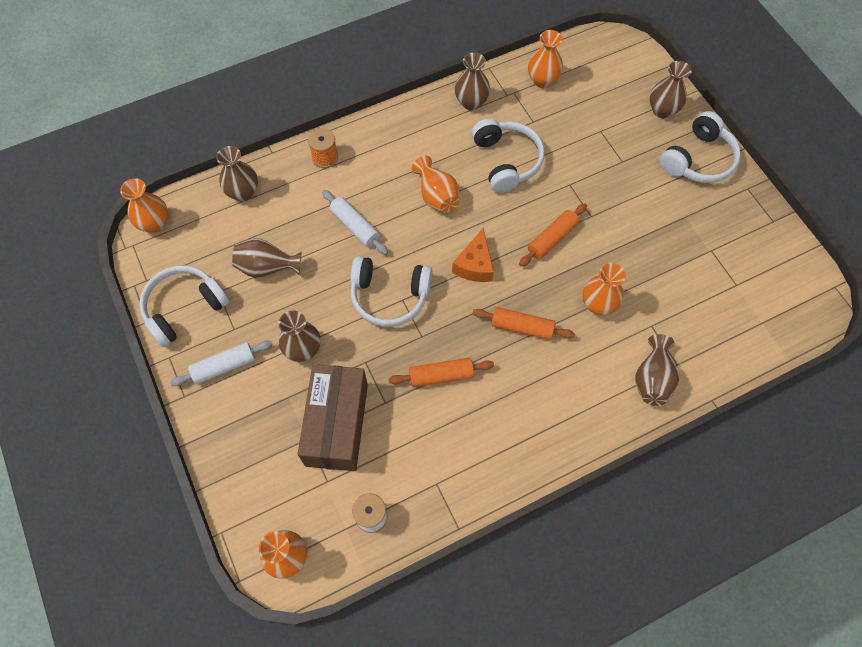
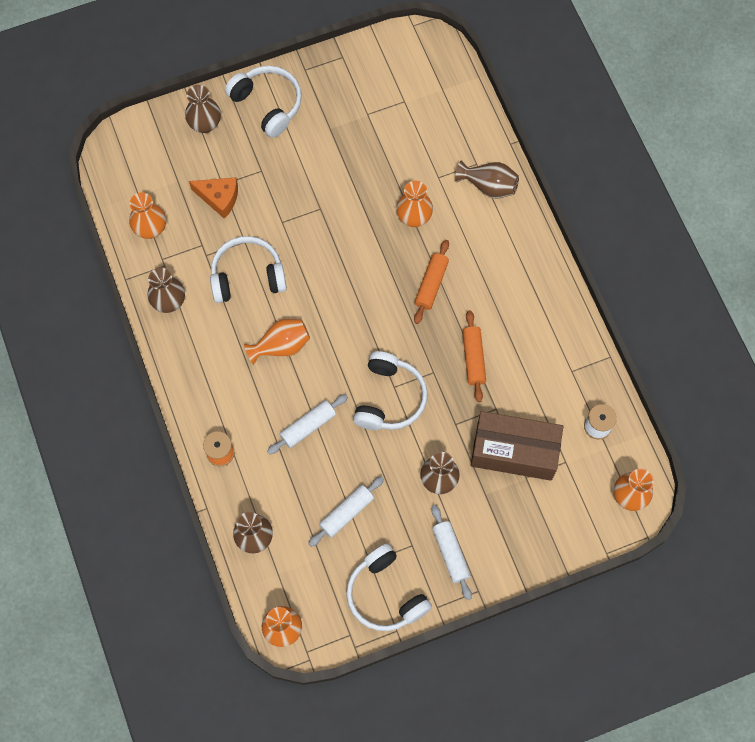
camera: 85 degrees left, 5 degrees up
(267, 267) = (346, 513): brown vase -> white rolling pin
(475, 265) = (363, 318): orange cheese -> orange cheese (219, 198)
(552, 239) = (342, 246): orange rolling pin -> none

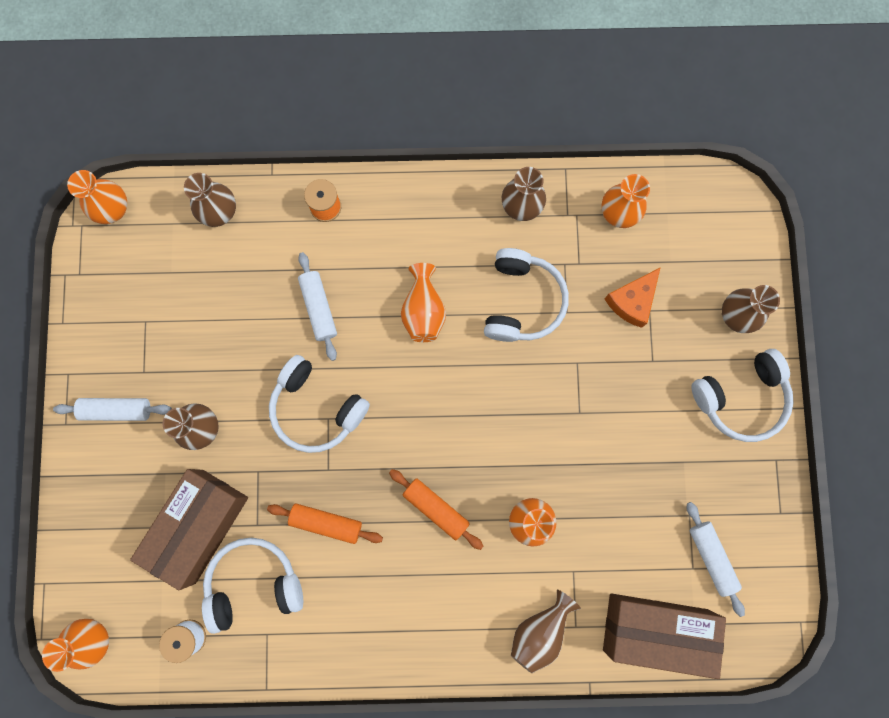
camera: 110 degrees right, 10 degrees up
(346, 513) = (206, 315): white rolling pin -> white rolling pin (711, 557)
(385, 594) = (104, 325): white headphones -> white headphones (253, 583)
(456, 112) = (655, 629): none -> brown box

